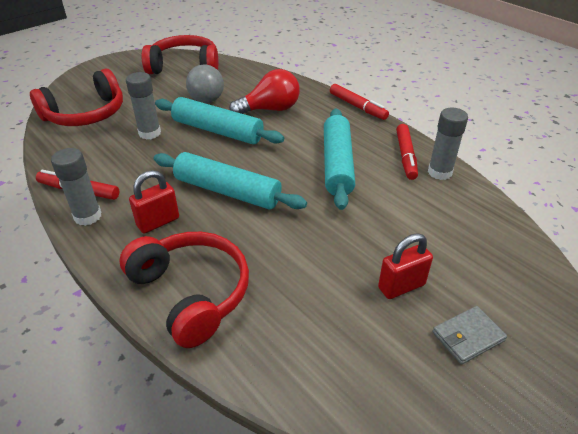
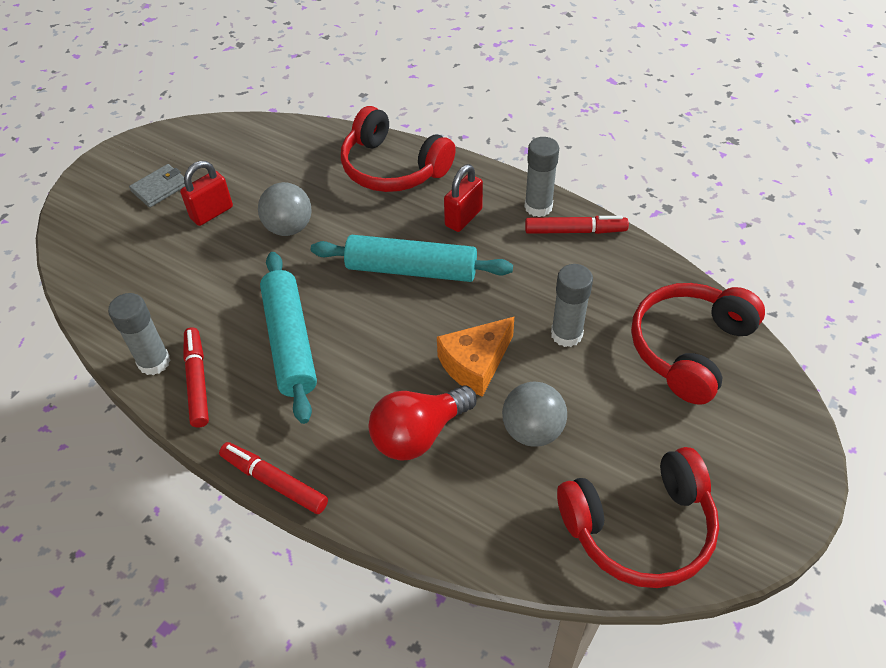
camera: 165 degrees right, 10 degrees up
(218, 131) = (475, 364): turquoise rolling pin -> orange cheese
(322, 250) = (289, 228): none -> grey ball

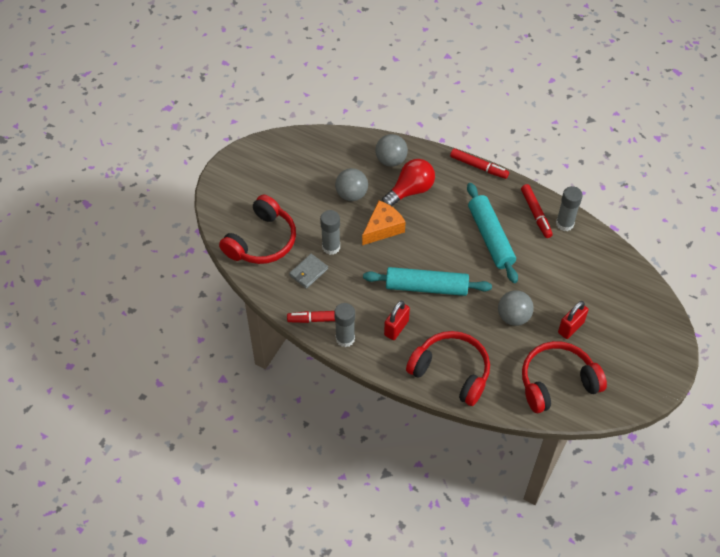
camera: 175 degrees right, 5 degrees up
(160, 188) = (616, 349): grey wallet -> grey wallet (308, 272)
(451, 504) = (391, 160): none -> grey ball
(640, 527) = (302, 154): red headphones -> red headphones (557, 382)

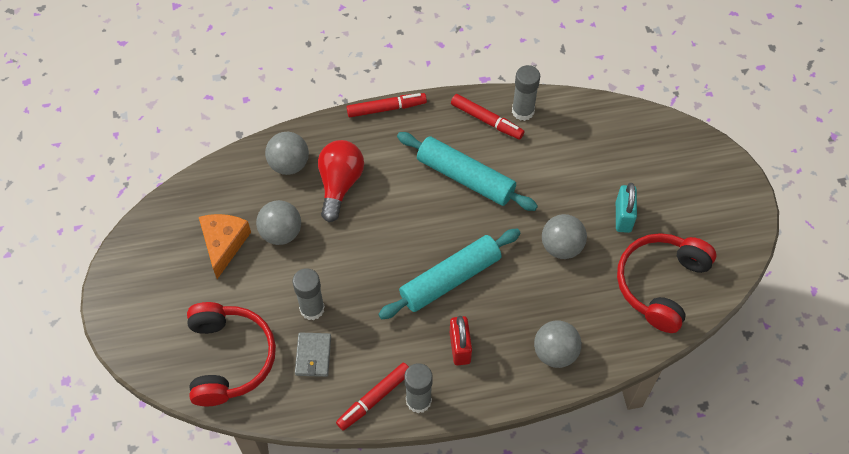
camera: 40 degrees left, 5 degrees up
(383, 228) = (348, 247): orange cheese -> orange cheese (224, 244)
(451, 372) = (555, 352): red headphones -> grey ball
(570, 327) = (623, 217): red padlock -> turquoise padlock

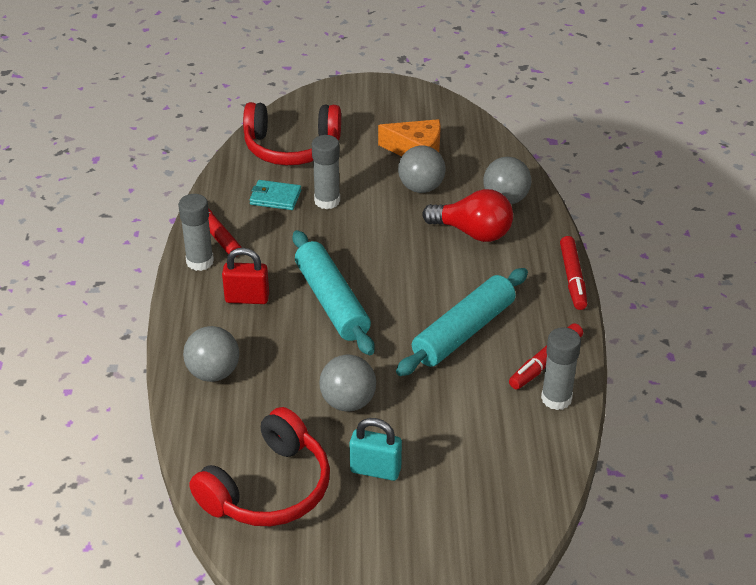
camera: 100 degrees right, 20 degrees down
(313, 356) = (275, 197): grey wallet -> turquoise wallet
(661, 284) = (268, 488): red headphones -> red headphones turned 90 degrees clockwise

